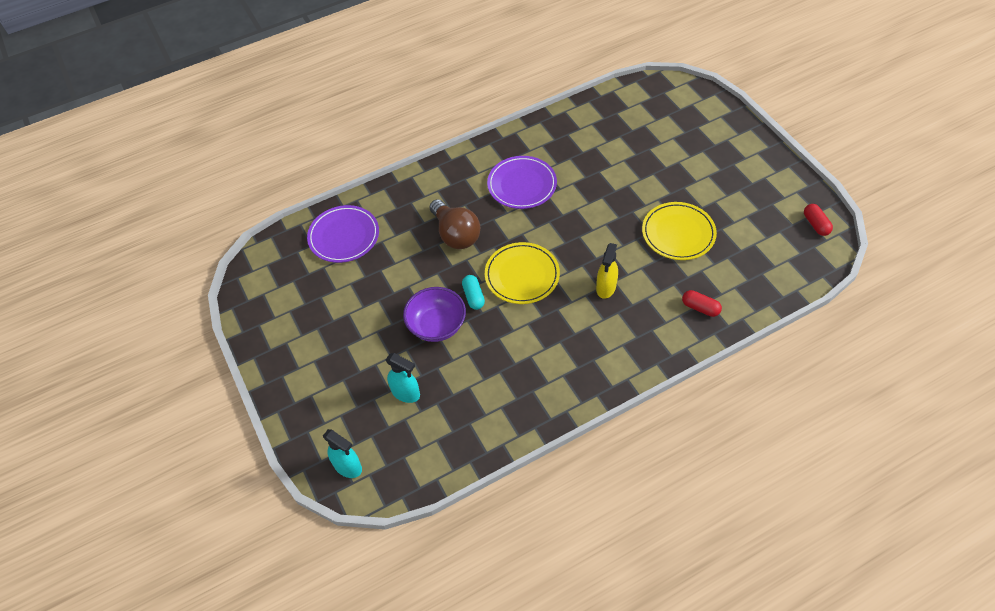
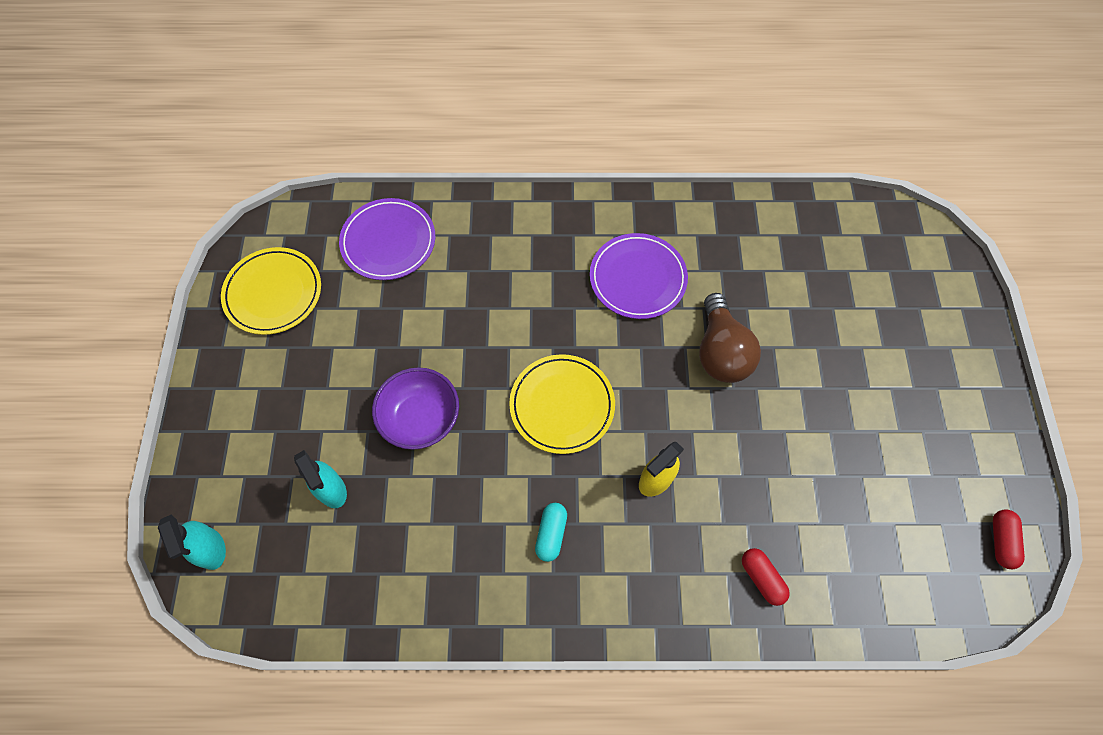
camera: 25 degrees right, 10 degrees up
(456, 234) = (517, 306): brown light bulb -> brown light bulb (721, 352)
(473, 296) = (487, 403): turquoise capsule -> turquoise capsule (551, 534)
(678, 233) = (798, 452): yellow plate -> yellow plate (273, 293)

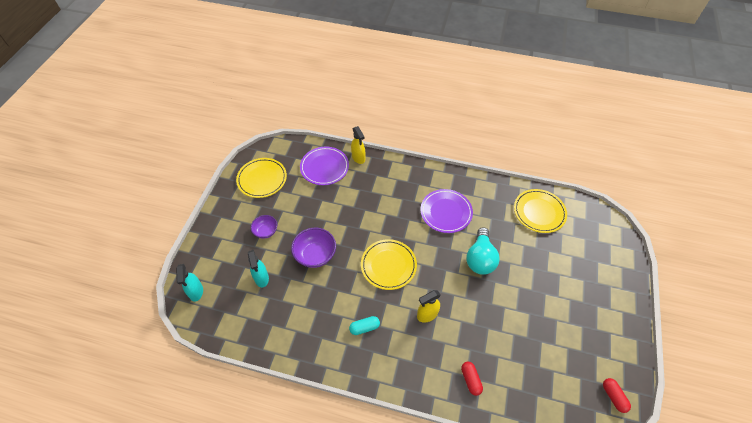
camera: 15 degrees right, 10 degrees down
(312, 395) = (266, 231): none -> purple bowl
(448, 208) = (358, 158): none -> yellow spray bottle
(551, 534) = (364, 327): turquoise capsule -> turquoise capsule turned 45 degrees clockwise
(721, 352) = (480, 259): brown light bulb -> turquoise light bulb
(800, 240) = (539, 212): none -> yellow plate
(1001, 541) = (613, 396): red capsule -> red capsule turned 45 degrees counterclockwise

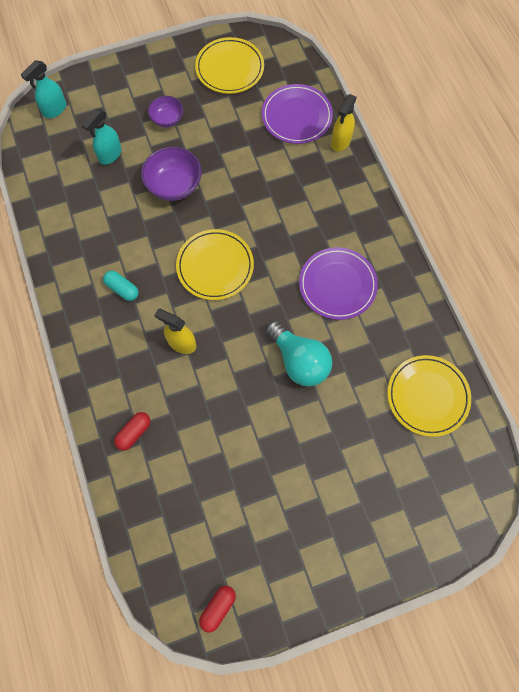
camera: 55 degrees right, 15 degrees up
(480, 259) = (299, 361): turquoise light bulb -> turquoise light bulb turned 105 degrees counterclockwise

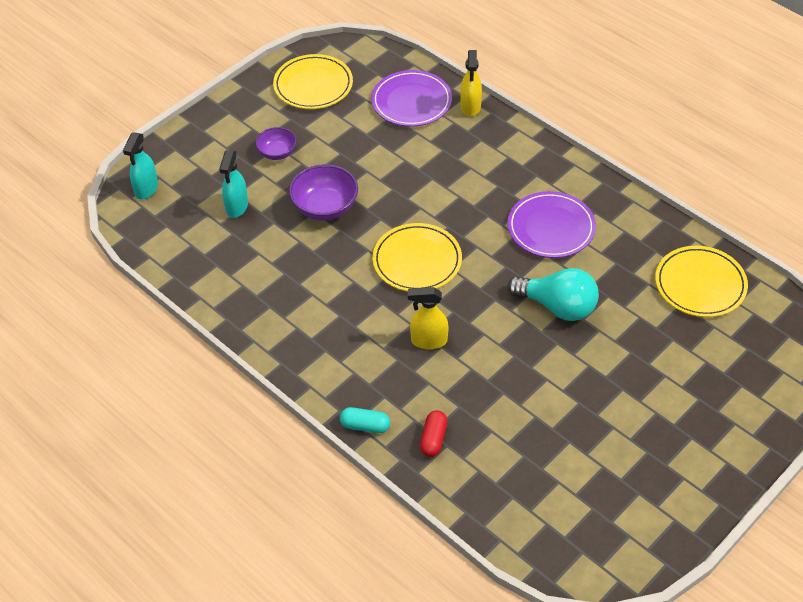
camera: 25 degrees left, 20 degrees down
(122, 289) = (333, 319): turquoise capsule -> turquoise capsule (365, 426)
(218, 607) = (623, 550): red capsule -> none

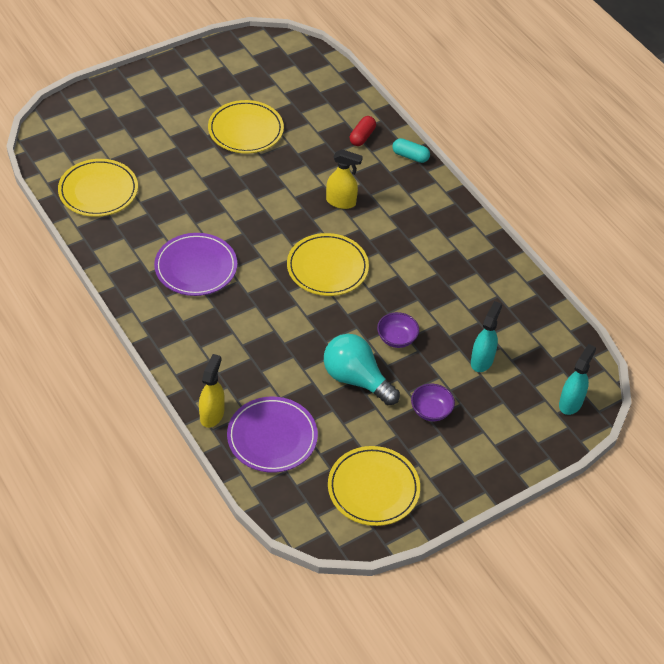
camera: 170 degrees left, 0 degrees up
(325, 207) = (396, 338): purple bowl -> purple bowl, size x0.62
(557, 306) = (224, 202): turquoise light bulb -> turquoise light bulb (356, 379)
(580, 409) = (245, 130): none -> yellow plate

